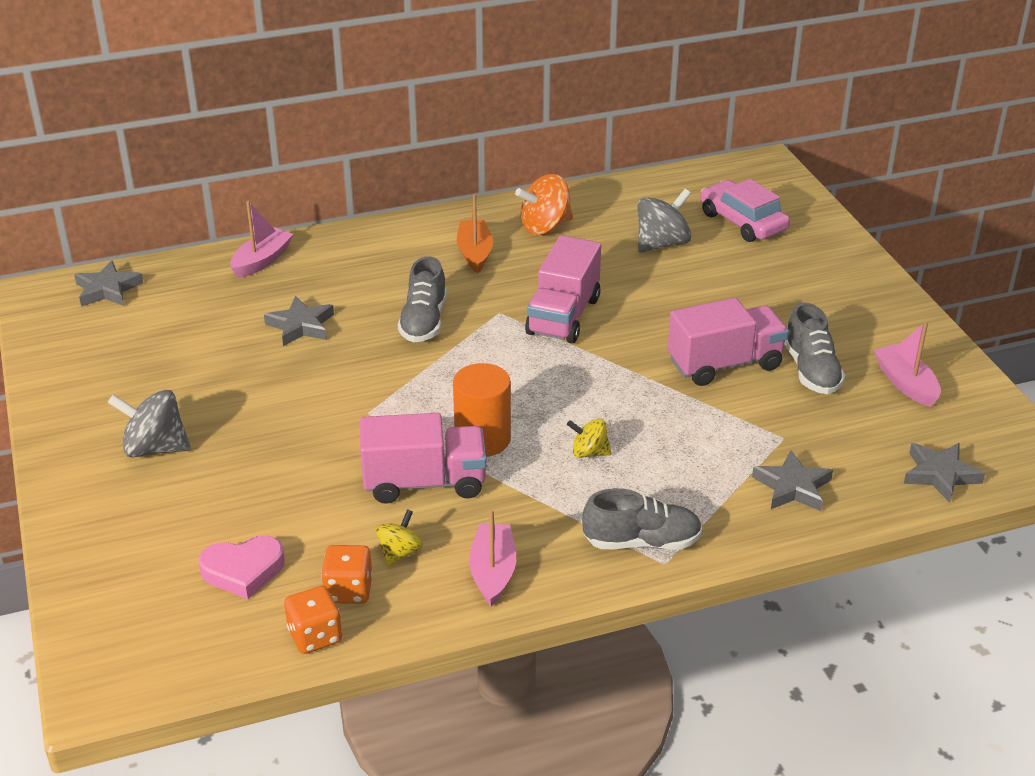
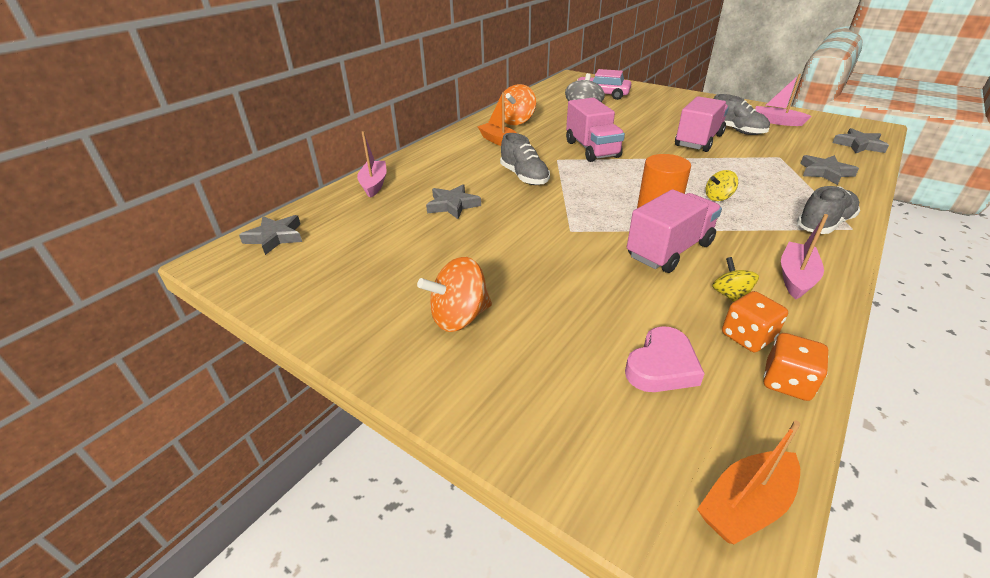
camera: 35 degrees left, 0 degrees up
(153, 675) = (745, 505): none -> orange boat
(155, 448) = (459, 317): grey spinning top -> orange spinning top
(493, 572) = (796, 277): pink boat -> pink boat turned 60 degrees clockwise

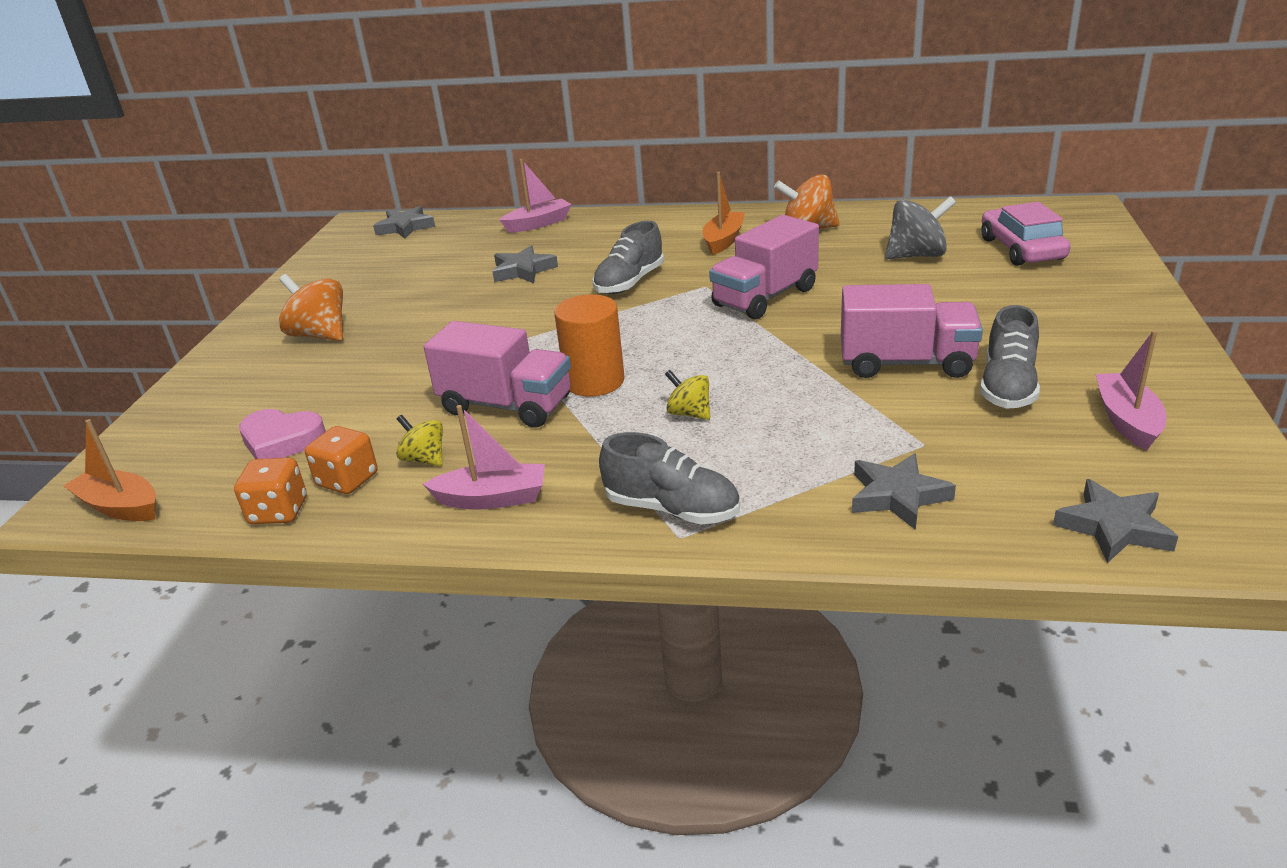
camera: 65 degrees right, 5 degrees down
(730, 296) = (424, 459): yellow spinning top -> yellow spinning top turned 105 degrees counterclockwise

